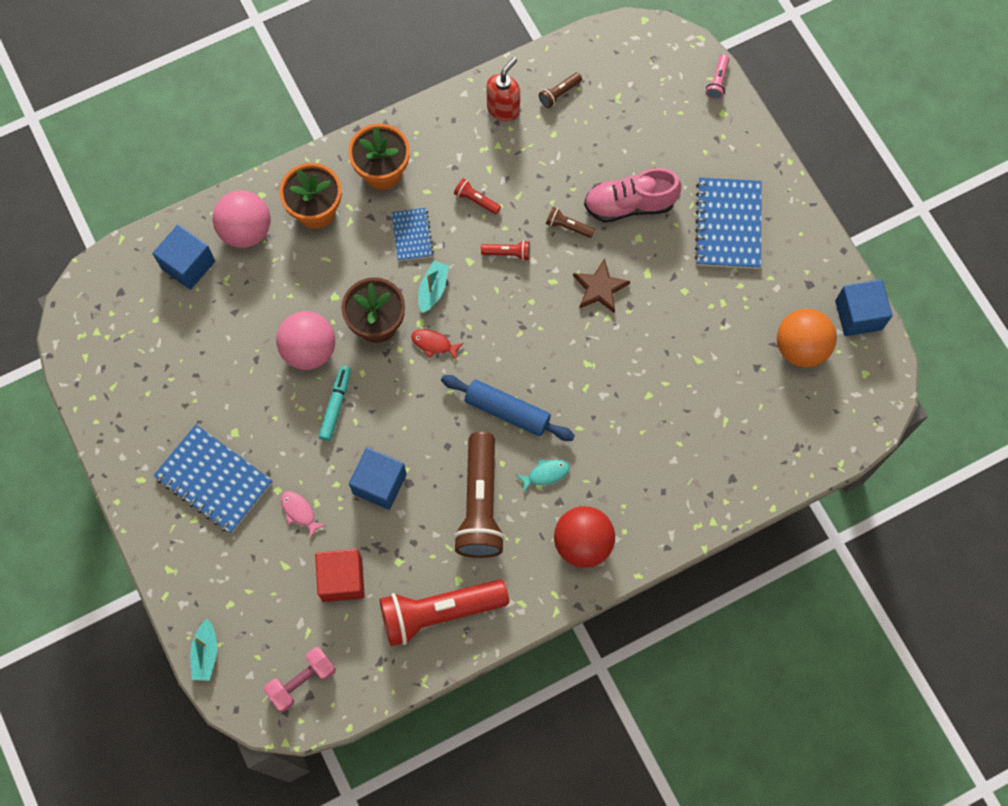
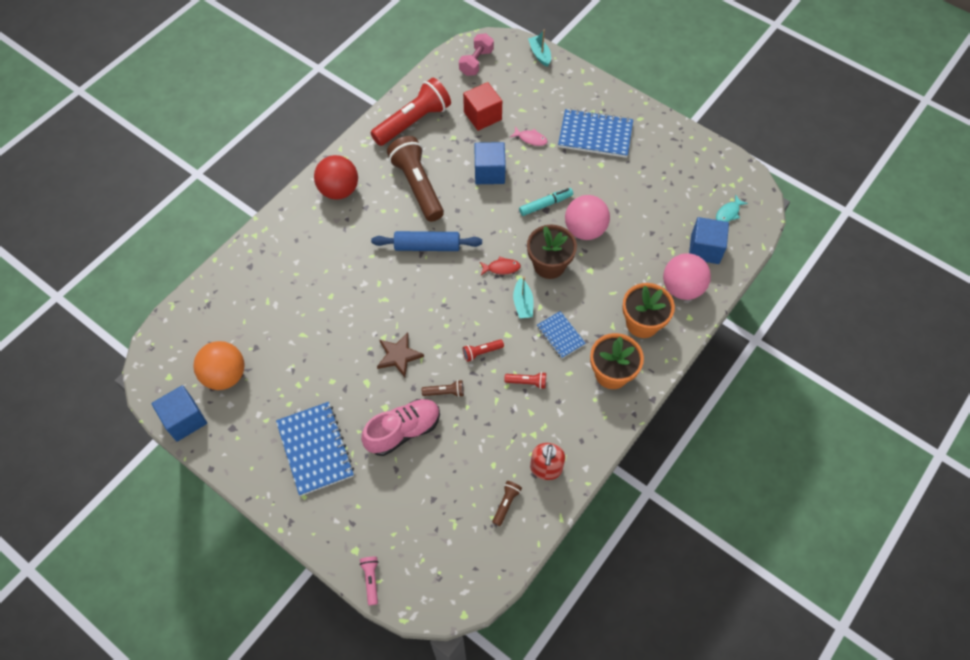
camera: 155 degrees right, 10 degrees down
(336, 405) = (545, 204): turquoise marker -> turquoise marker turned 105 degrees counterclockwise
(545, 474) = (382, 219): turquoise fish -> turquoise fish (728, 213)

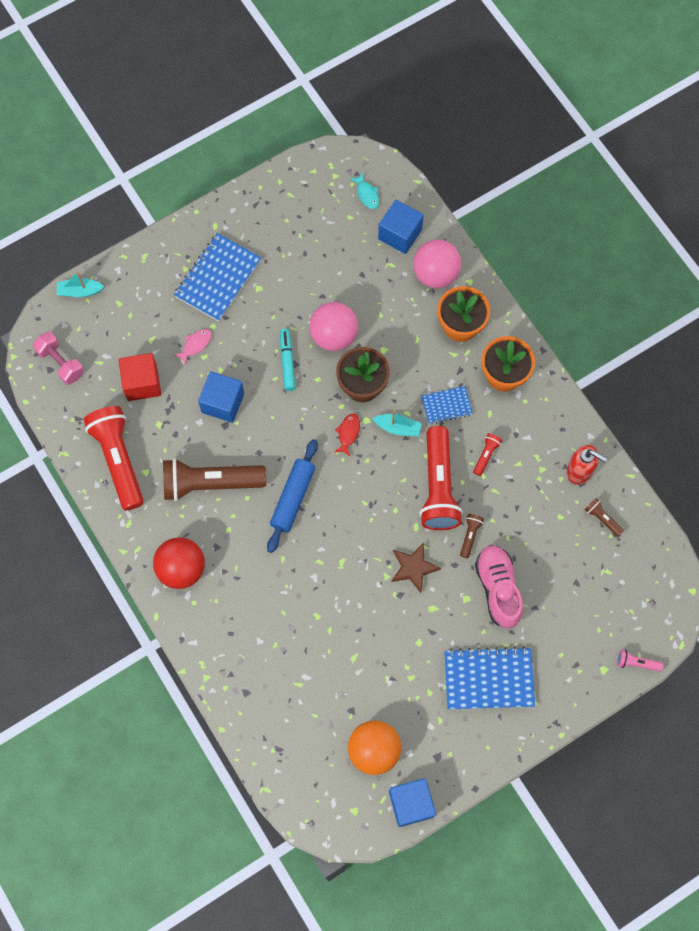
camera: 70 degrees left, 10 degrees up
(481, 352) = (438, 486): red flashlight -> red flashlight, size x2.39

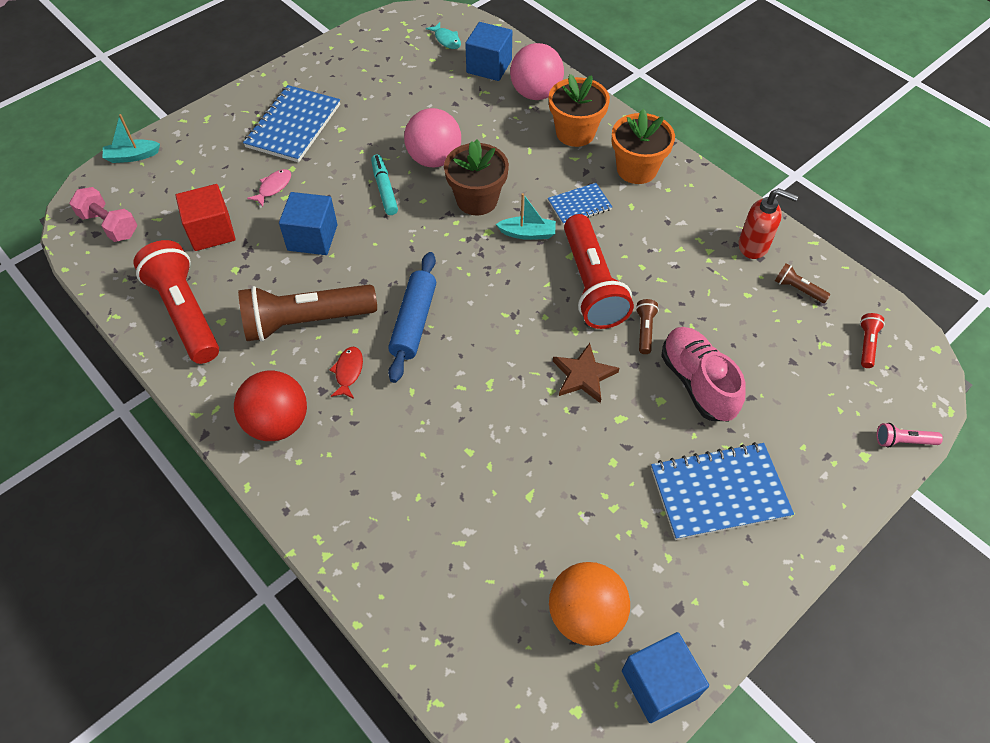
camera: 10 degrees left, 15 degrees down
(348, 433) = (469, 247): red fish -> red fish (348, 372)
(486, 455) = (639, 246): red flashlight -> red flashlight (866, 344)

